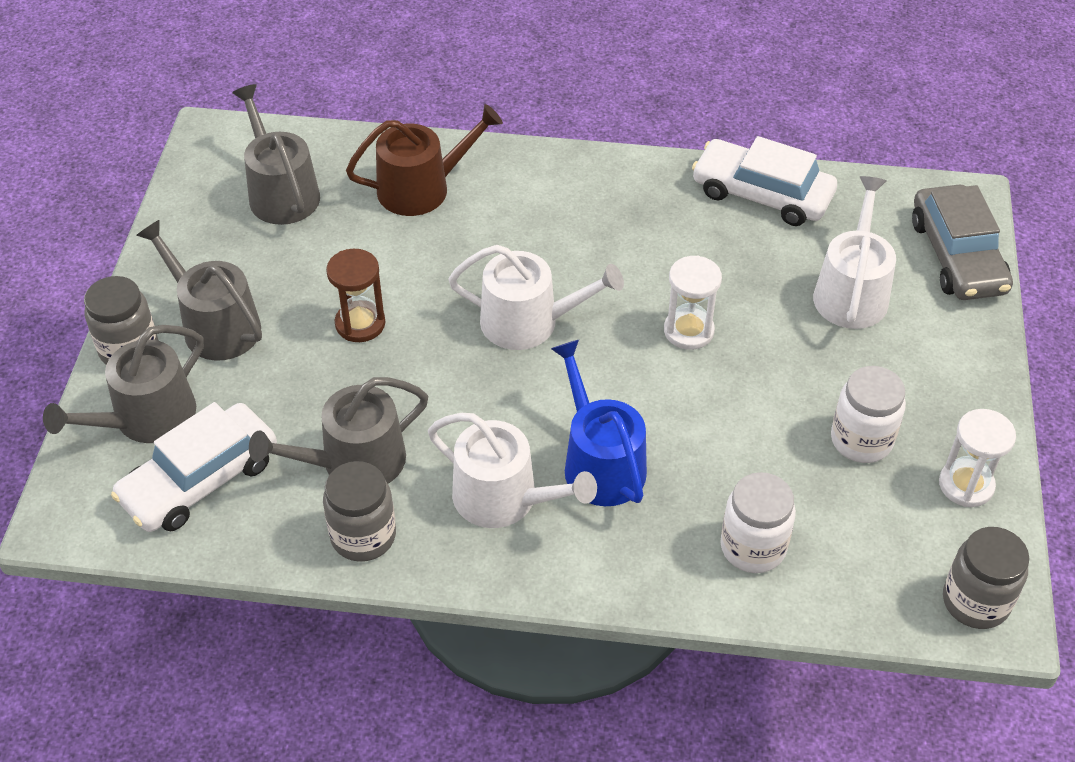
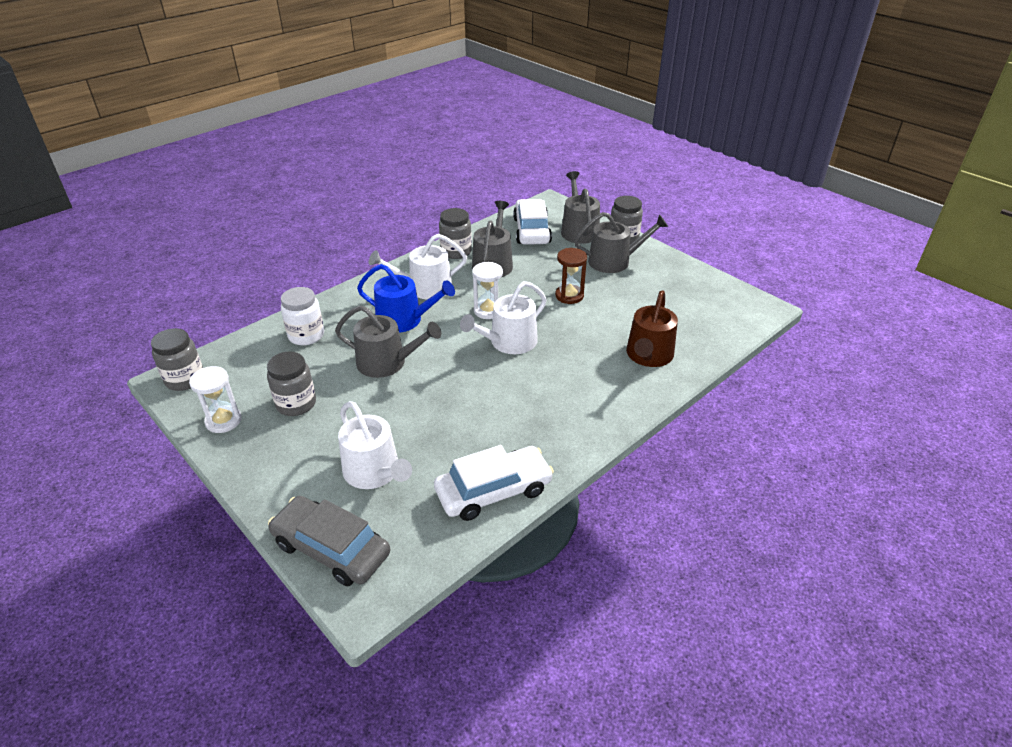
camera: 130 degrees right, 10 degrees down
(280, 192) = (692, 311): grey watering can -> grey watering can (387, 362)
(688, 331) = (435, 390): white hourglass -> white hourglass (488, 310)
(861, 440) = (296, 404): white jar -> grey jar

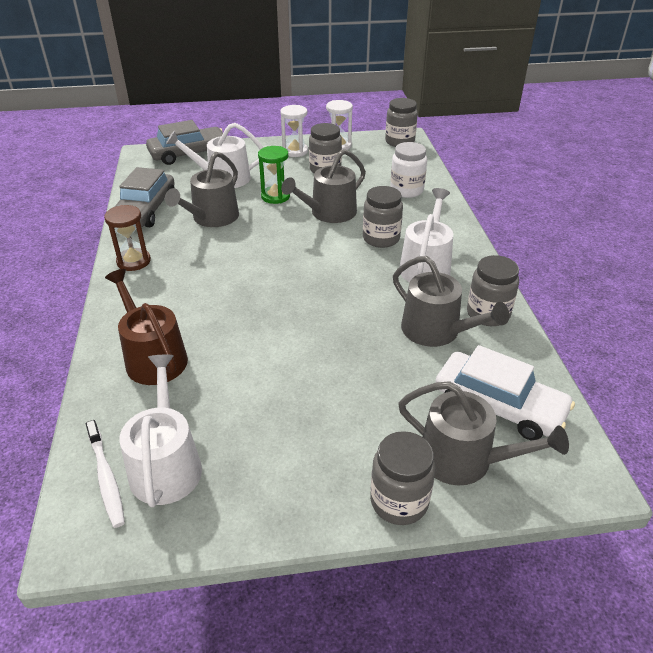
camera: 125 degrees right, 0 degrees up
(384, 410) = (275, 196): none -> green hourglass
(405, 320) = (381, 238): blue watering can -> grey jar
(488, 310) = (345, 289): white hourglass -> white hourglass (295, 151)
(493, 491) = (145, 210): white car -> grey car
(508, 342) = (283, 280): white watering can -> white watering can (166, 464)
(569, 296) = (312, 358): brown hourglass -> brown hourglass (133, 261)
(614, 261) = (346, 446): grey watering can -> grey watering can (211, 218)
(732, 320) = (106, 478): none -> white toothbrush

